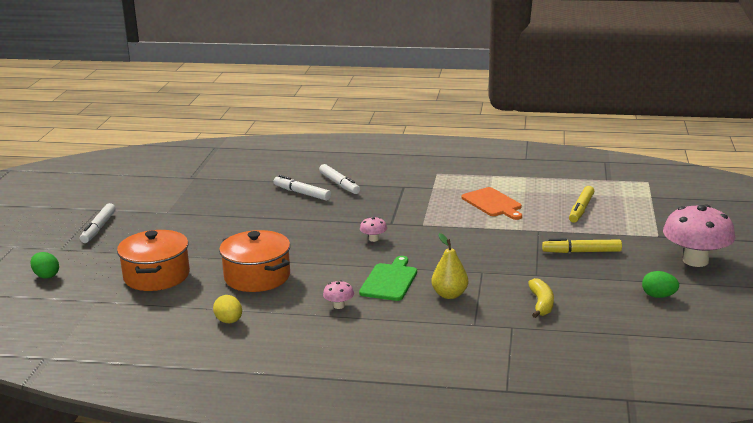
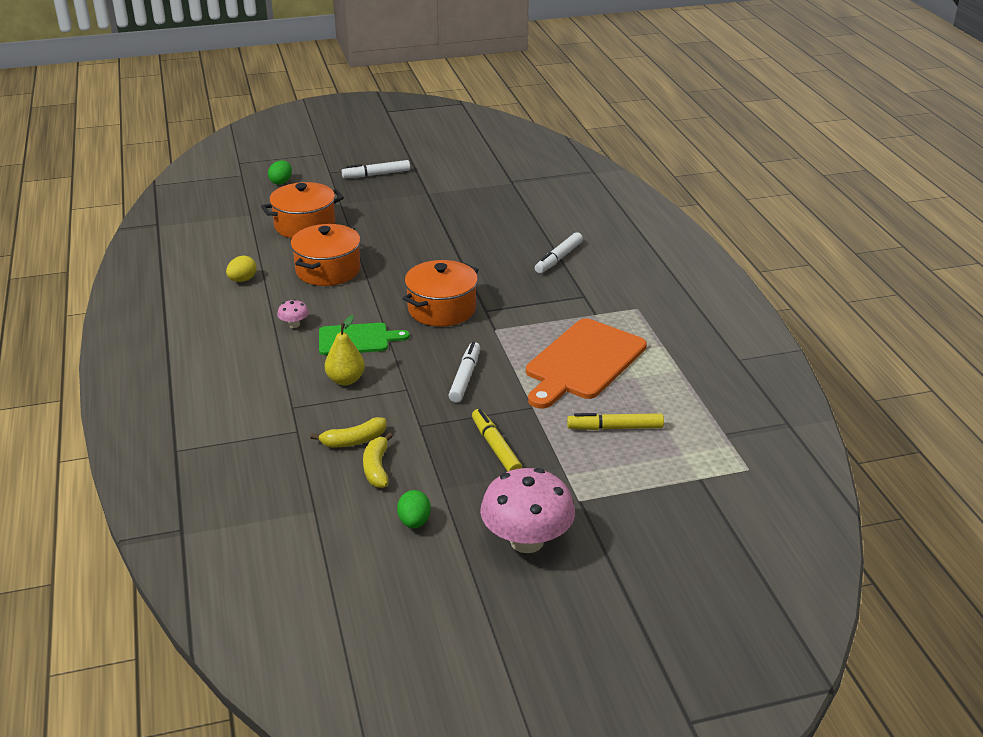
camera: 65 degrees right, 10 degrees up
(302, 193) = (519, 244): white marker -> white marker (465, 377)
(373, 239) = (442, 309): pink mushroom -> orange pot
(493, 203) = (583, 362): orange cutting board -> orange cutting board, size x1.67
(584, 300) = (377, 468): none -> yellow banana

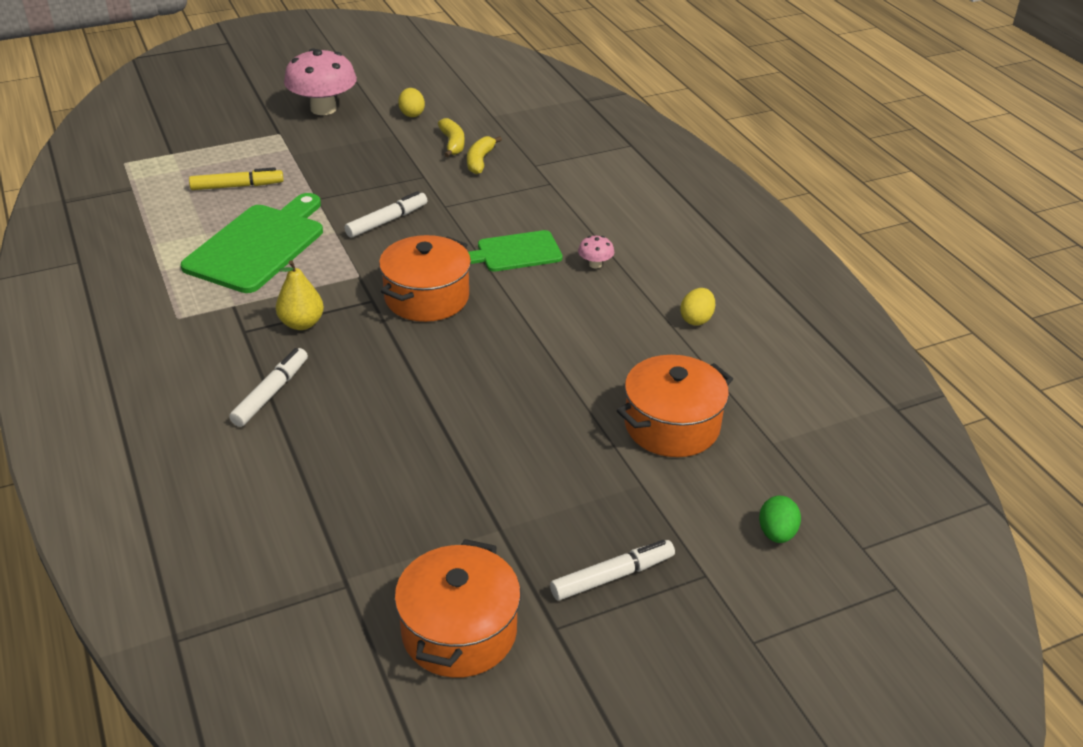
camera: 170 degrees right, 5 degrees up
(328, 270) = (594, 343): orange pot -> orange pot (459, 631)
(346, 380) = (509, 210): yellow pear -> yellow pear (301, 323)
(354, 441) = (480, 161): yellow banana -> yellow banana turned 45 degrees counterclockwise
(414, 522) = (412, 114): green egg -> yellow egg
(465, 377) = (387, 221): white marker -> white marker turned 135 degrees counterclockwise
(495, 447) = (351, 164): yellow marker -> none
(583, 362) = (258, 245): orange cutting board -> green cutting board

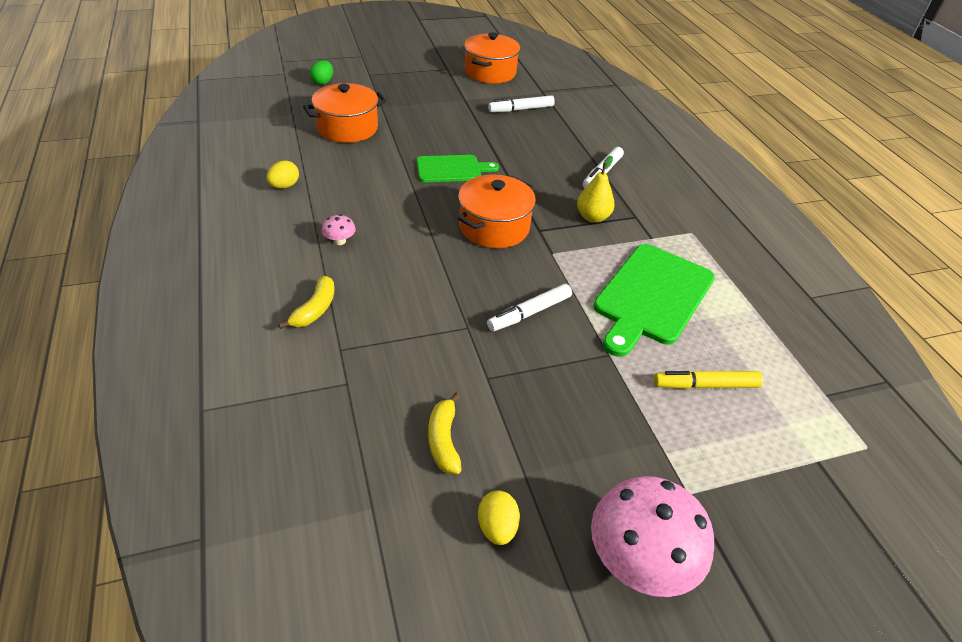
camera: 175 degrees left, 5 degrees up
(480, 161) = (414, 399): yellow banana -> yellow banana (315, 309)
(515, 252) = (408, 261): green cutting board -> green cutting board (452, 169)
(612, 576) = (414, 79): white marker -> white marker (521, 109)

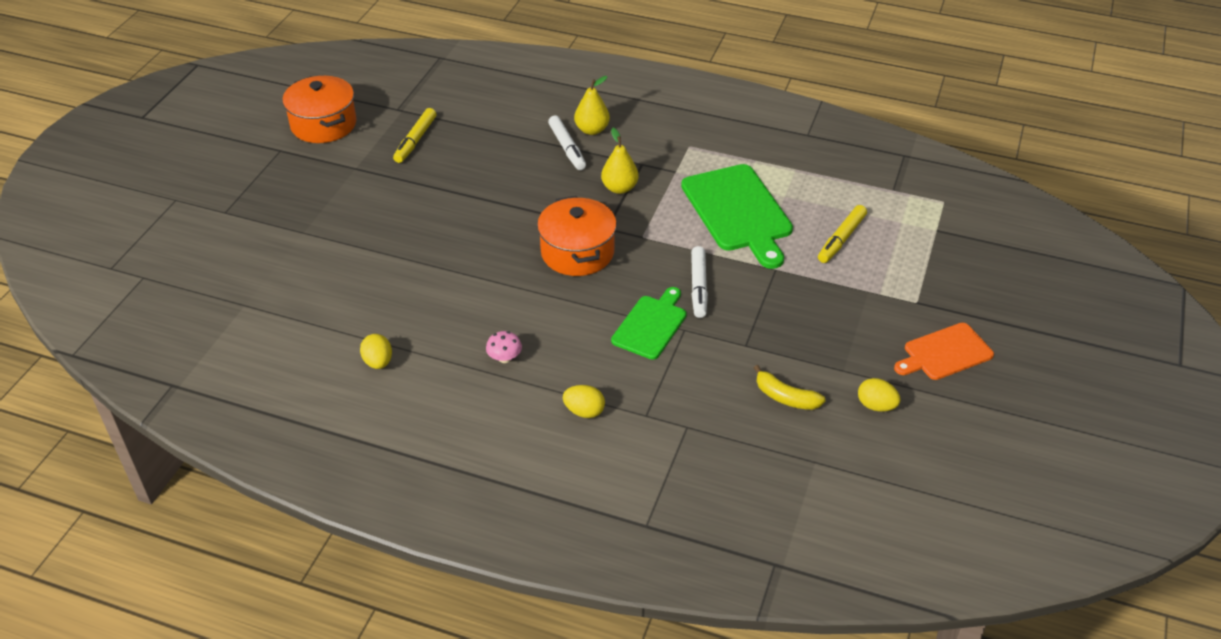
camera: 50 degrees left, 0 degrees up
(315, 309) = (584, 411): yellow banana -> yellow egg
(323, 82) = (200, 254): green egg -> none
(347, 128) = (318, 275): orange pot -> none
(452, 169) = (467, 236): green cutting board -> green cutting board (651, 325)
(521, 109) = (415, 140): white marker -> yellow marker
(638, 176) = (592, 130): none -> yellow pear
(639, 560) = (945, 353): pink mushroom -> orange cutting board

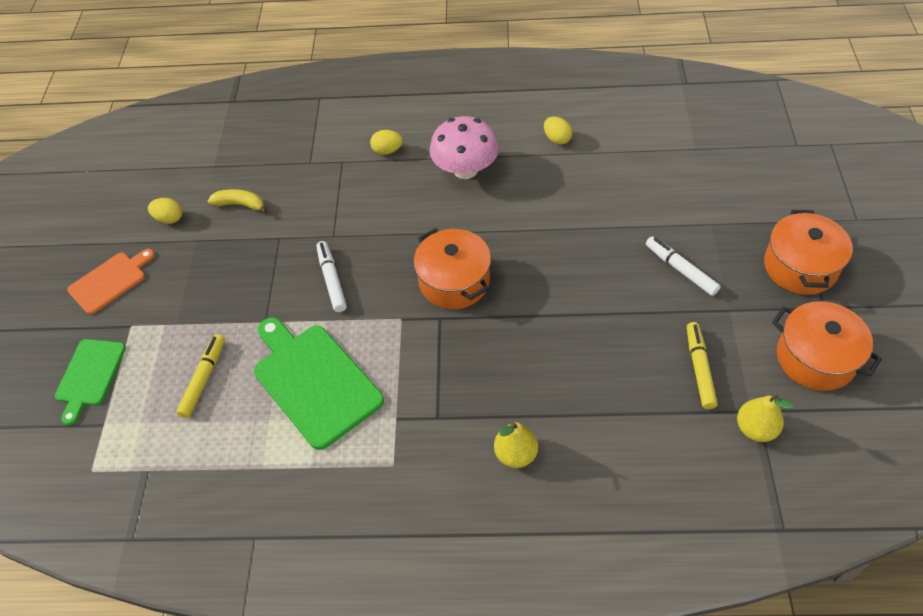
camera: 165 degrees right, 10 degrees up
(265, 180) = (800, 267): none -> orange pot
(504, 358) = (465, 170): pink mushroom -> pink mushroom, size x2.35
(567, 148) = (529, 414): white marker -> white marker (680, 270)
(619, 188) = (447, 373): yellow pear -> yellow pear (755, 429)
(651, 325) = (362, 231): green cutting board -> green cutting board (89, 375)

